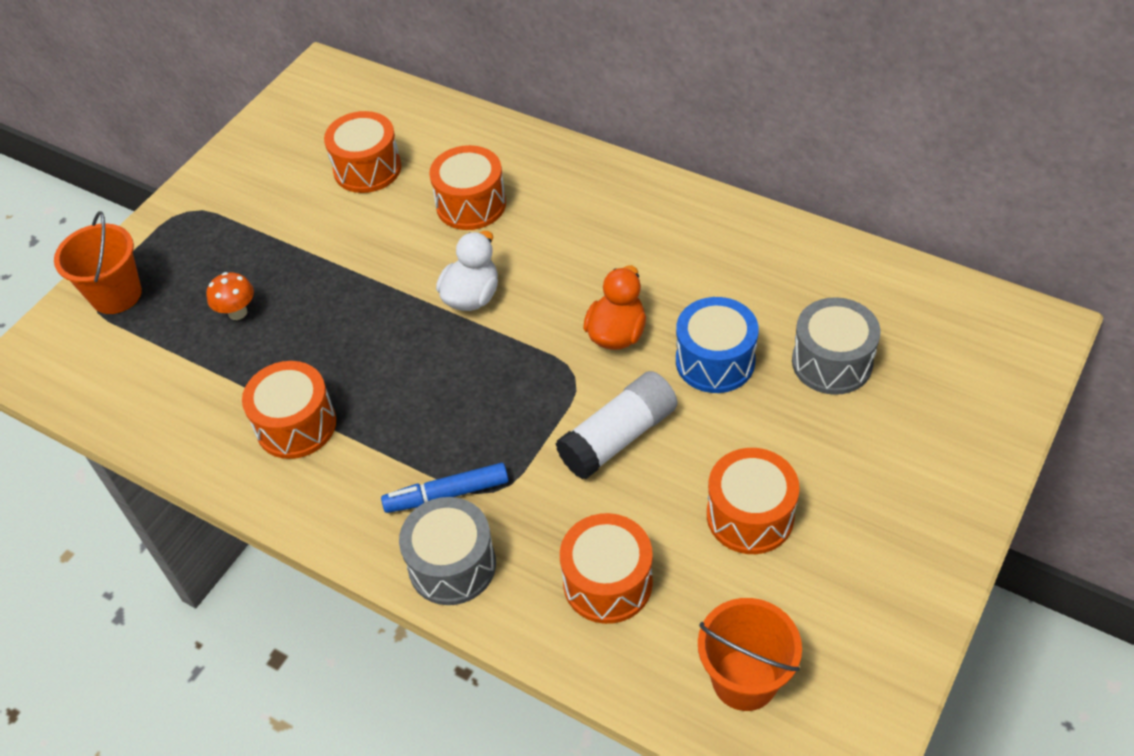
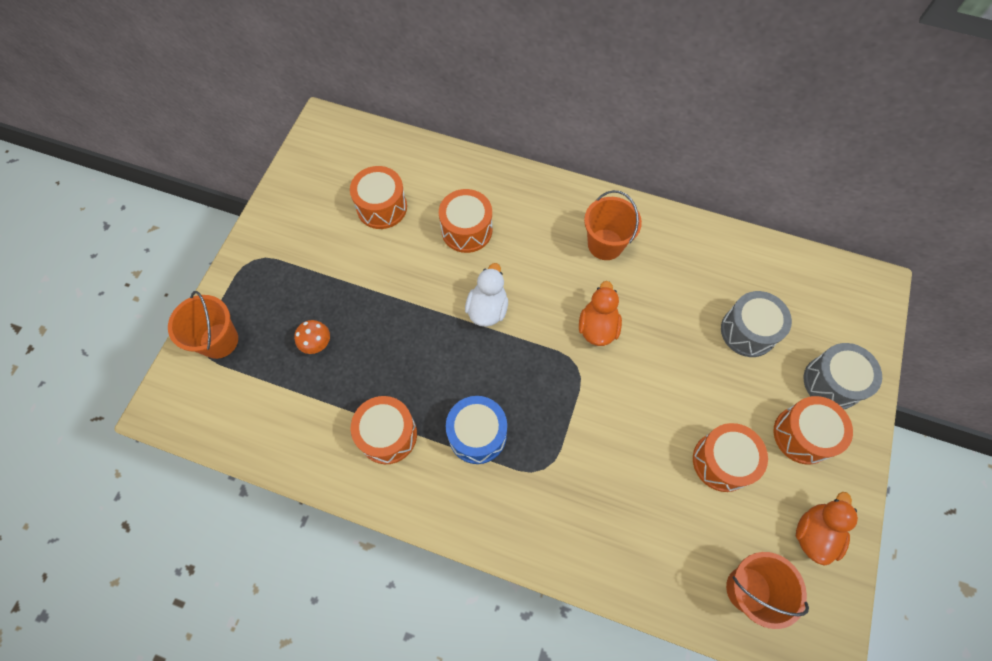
camera: 15 degrees left, 15 degrees up
(447, 494) = (512, 476): blue marker -> none
(452, 565) = (530, 533): grey drum -> grey drum (832, 382)
(607, 582) = (640, 529): orange drum -> orange drum (803, 435)
(618, 437) = (619, 412): white glue stick -> none
(655, 238) = (605, 244): none -> orange bucket
(715, 361) = (670, 341): blue drum -> blue drum (477, 434)
(863, 623) = (814, 533): none -> orange duck

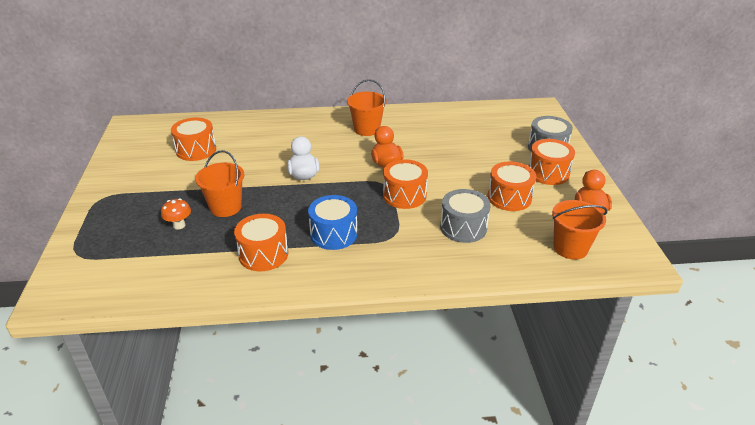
camera: 25 degrees left, 30 degrees down
(219, 340) = (90, 246): orange bucket -> orange bucket (225, 207)
(466, 230) = (266, 145): orange drum -> orange drum (404, 195)
(748, 331) = (482, 141): grey drum -> grey drum (463, 227)

